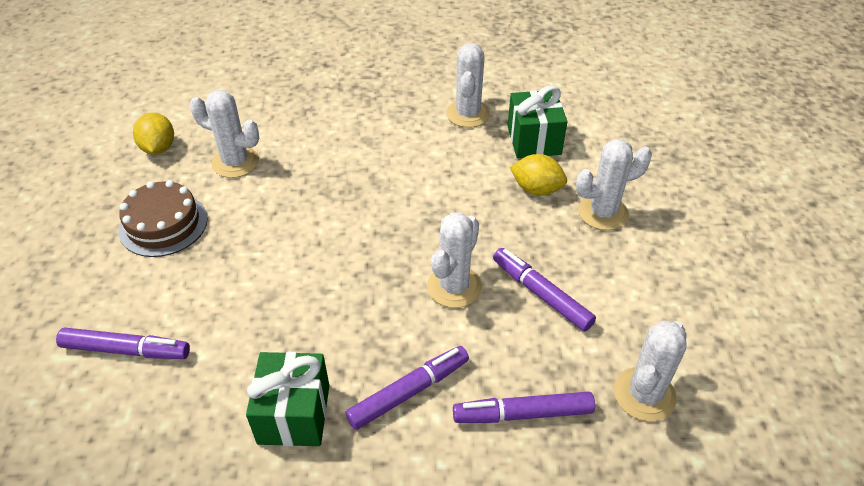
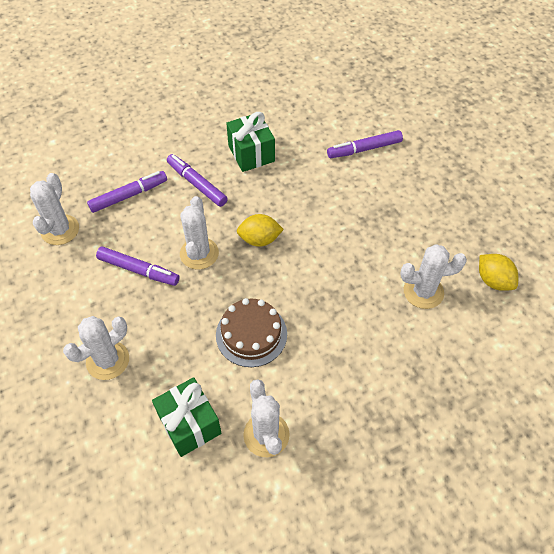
camera: 155 degrees right, 10 degrees up
(163, 224) = (421, 223): brown cake -> brown cake (251, 334)
(409, 392) = (197, 184): purple marker -> purple marker turned 105 degrees clockwise
(536, 189) = (169, 363): yellow lemon -> yellow lemon (259, 239)

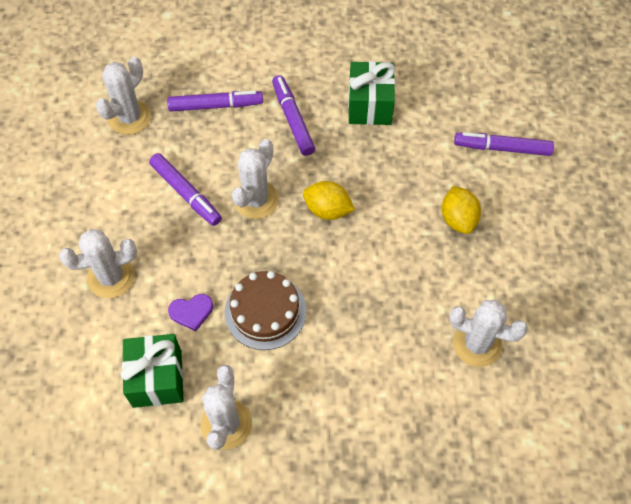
camera: 25 degrees right, 5 degrees up
(191, 359) = (191, 312): none -> purple heart
(493, 280) = (566, 365): yellow lemon -> yellow lemon (458, 219)

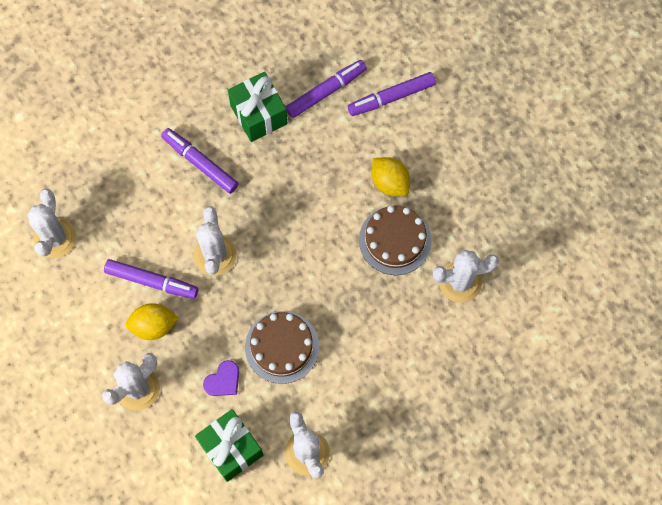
camera: 30 degrees left, 10 degrees up
(216, 105) = (124, 185): purple marker -> purple marker (326, 91)
(327, 210) = (280, 232): yellow lemon -> yellow lemon (153, 326)
(433, 272) = (395, 240): none -> brown cake

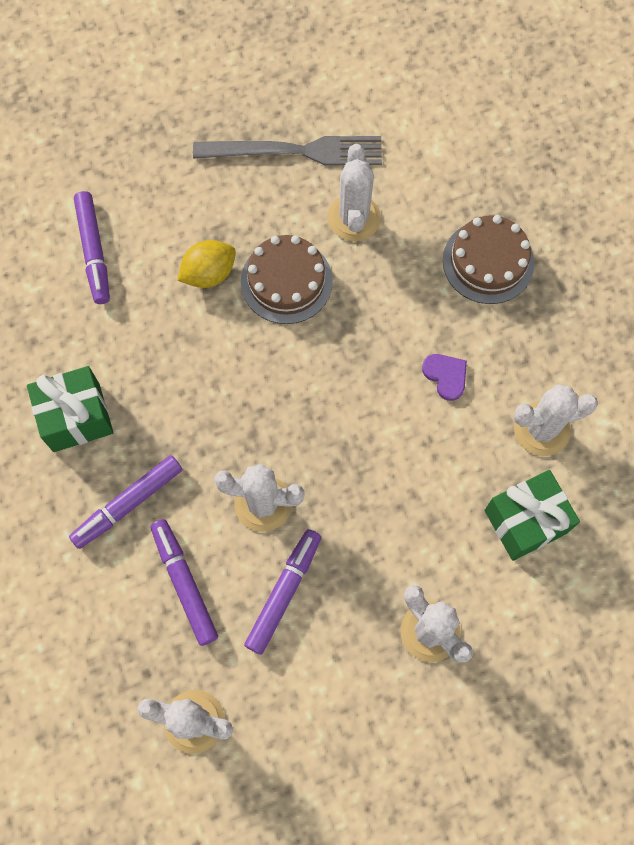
camera: 80 degrees left, 0 degrees up
(153, 326) = (347, 598): yellow lemon -> none
(223, 380) = (435, 518): purple heart -> purple heart (446, 376)
(282, 347) = (402, 438): brown cake -> brown cake (488, 262)
(326, 91) = (65, 328): purple marker -> purple marker (184, 583)
(510, 227) = (295, 151): none -> grey fork

